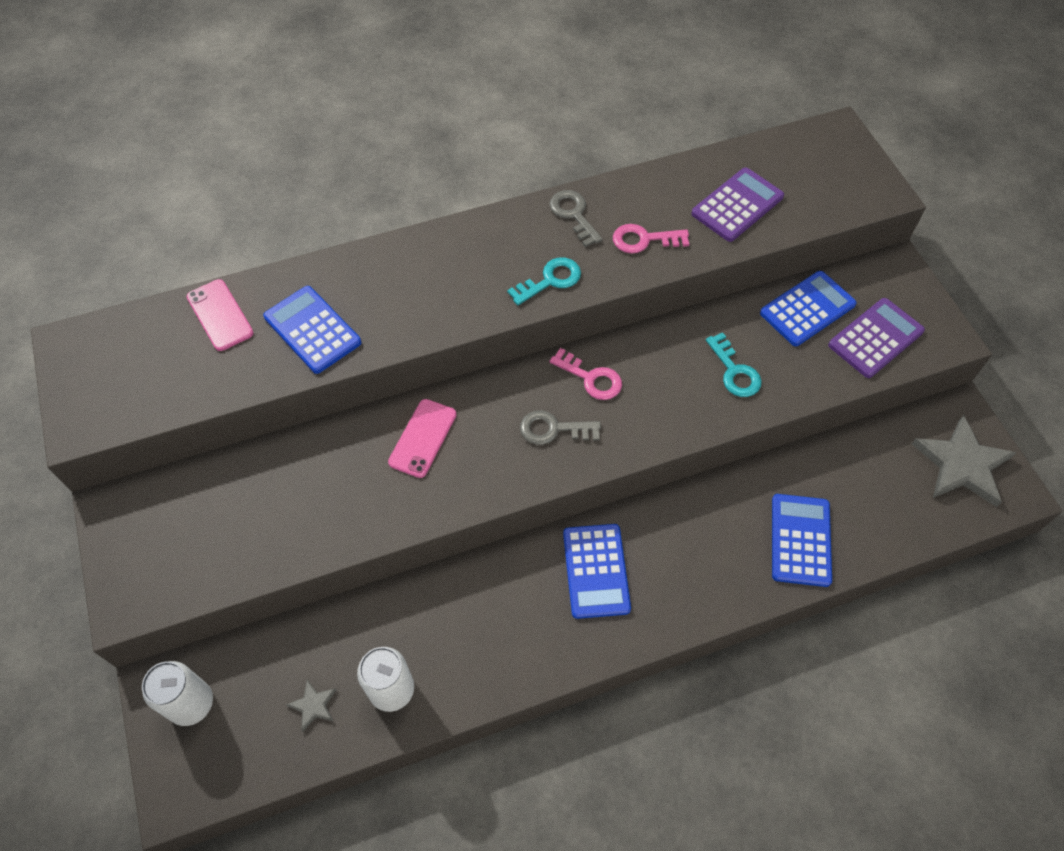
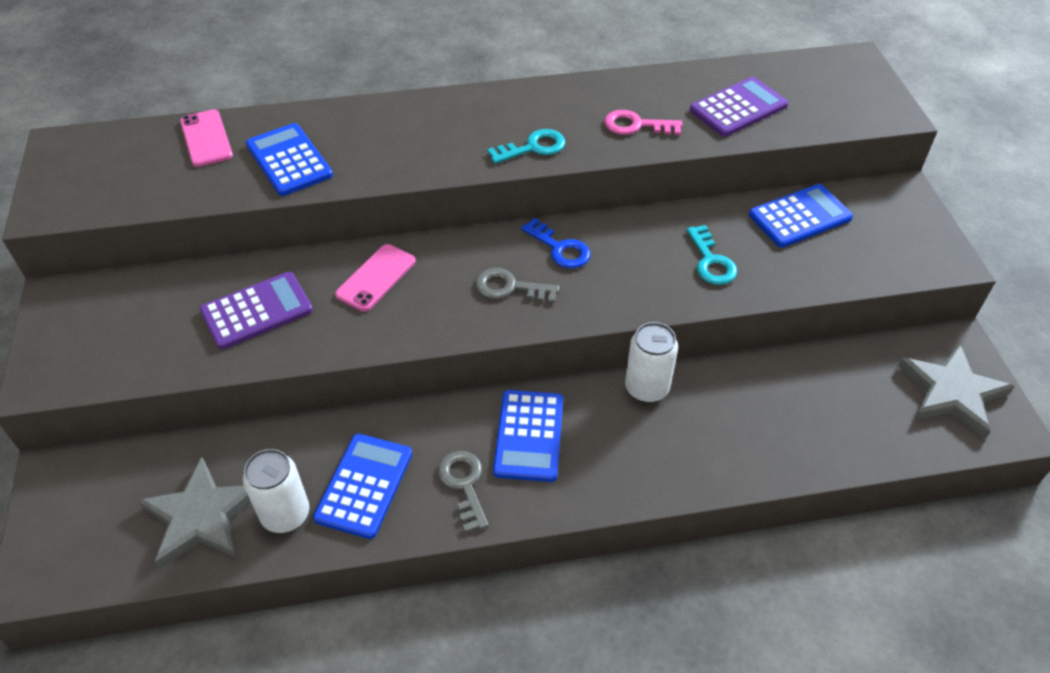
camera: 10 degrees right, 10 degrees down
(191, 703) = (81, 495): white can -> white can (646, 388)
(313, 705) = (201, 516): grey star -> grey star, size x2.23
(573, 214) = (571, 98): grey key -> grey key (464, 484)
(591, 378) = (560, 248): pink key -> blue key
(800, 540) = (757, 439): blue calculator -> blue calculator (364, 485)
(875, 338) = (868, 251): purple calculator -> purple calculator (257, 311)

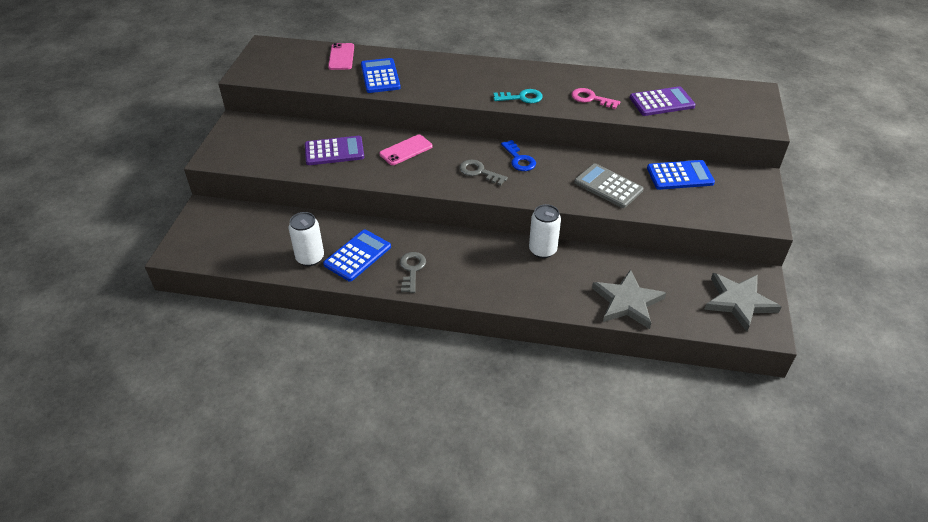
camera: 20 degrees right, 5 degrees down
(201, 516) = (267, 247): grey star -> grey star (627, 302)
(529, 436) = (460, 256): blue calculator -> none
(711, 261) = (608, 186): turquoise key -> grey calculator

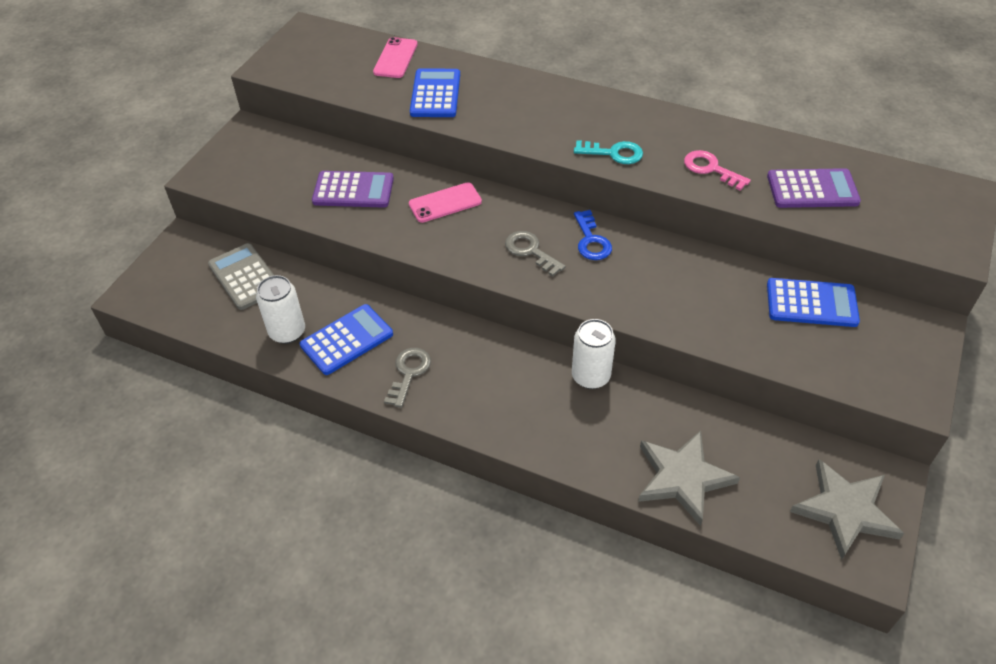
camera: 15 degrees right, 5 degrees up
(608, 186) = (701, 303): grey calculator -> grey calculator (245, 277)

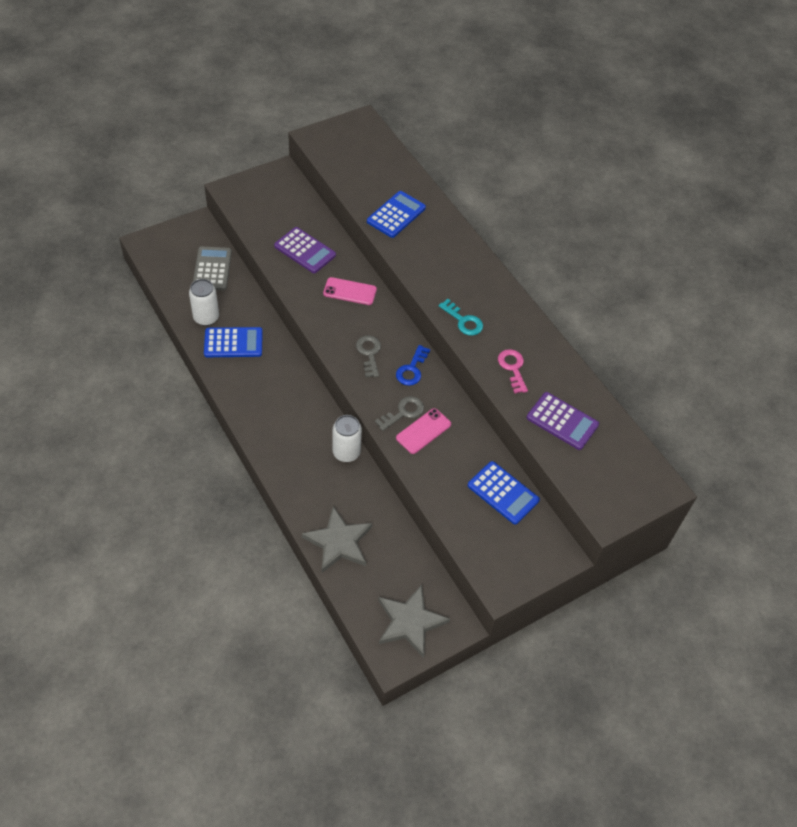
camera: 30 degrees right, 5 degrees up
(395, 58) = (396, 174): pink phone -> pink phone (423, 431)
(409, 373) = (249, 384): grey key -> grey key (403, 412)

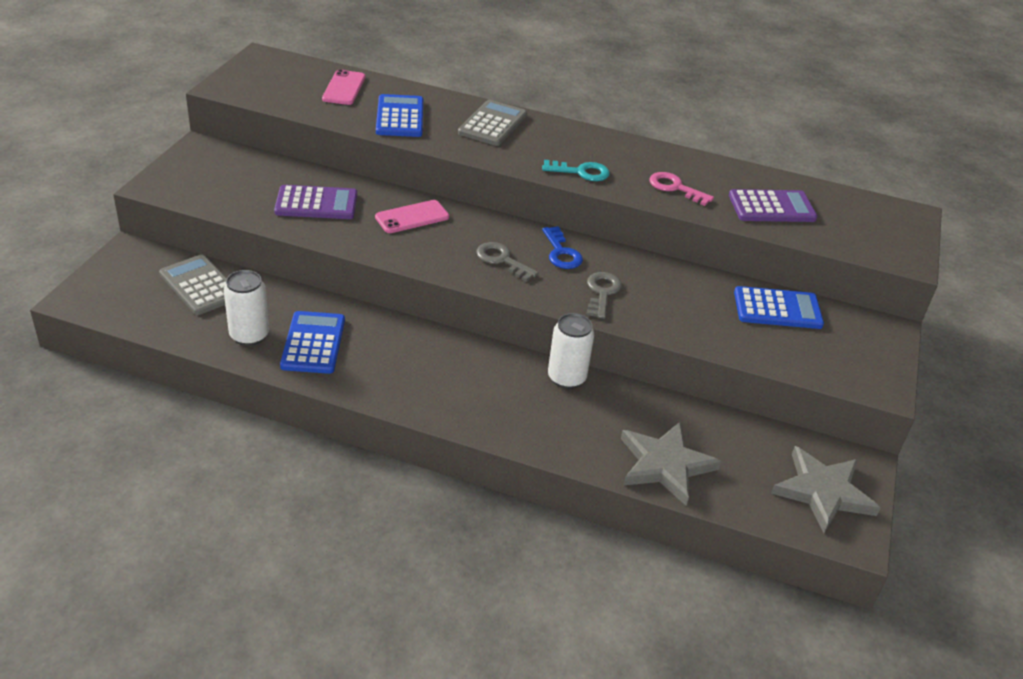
camera: 40 degrees left, 15 degrees down
(233, 343) = (313, 343): blue calculator -> blue calculator turned 45 degrees counterclockwise
(423, 431) = (641, 298): pink phone -> pink phone (344, 88)
(450, 251) = (492, 124): none -> grey calculator

